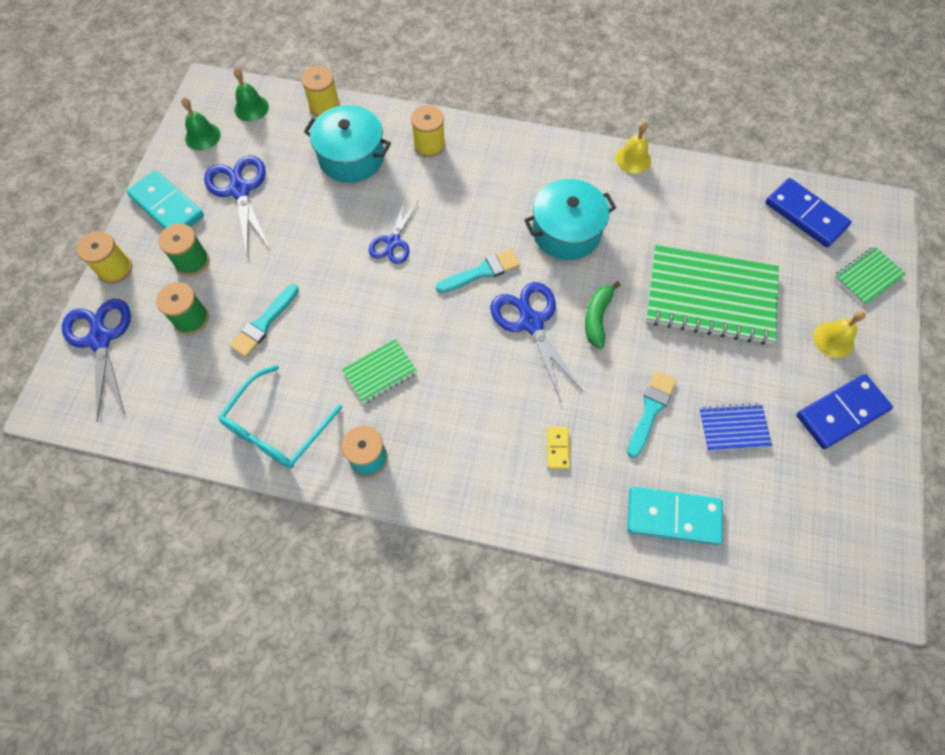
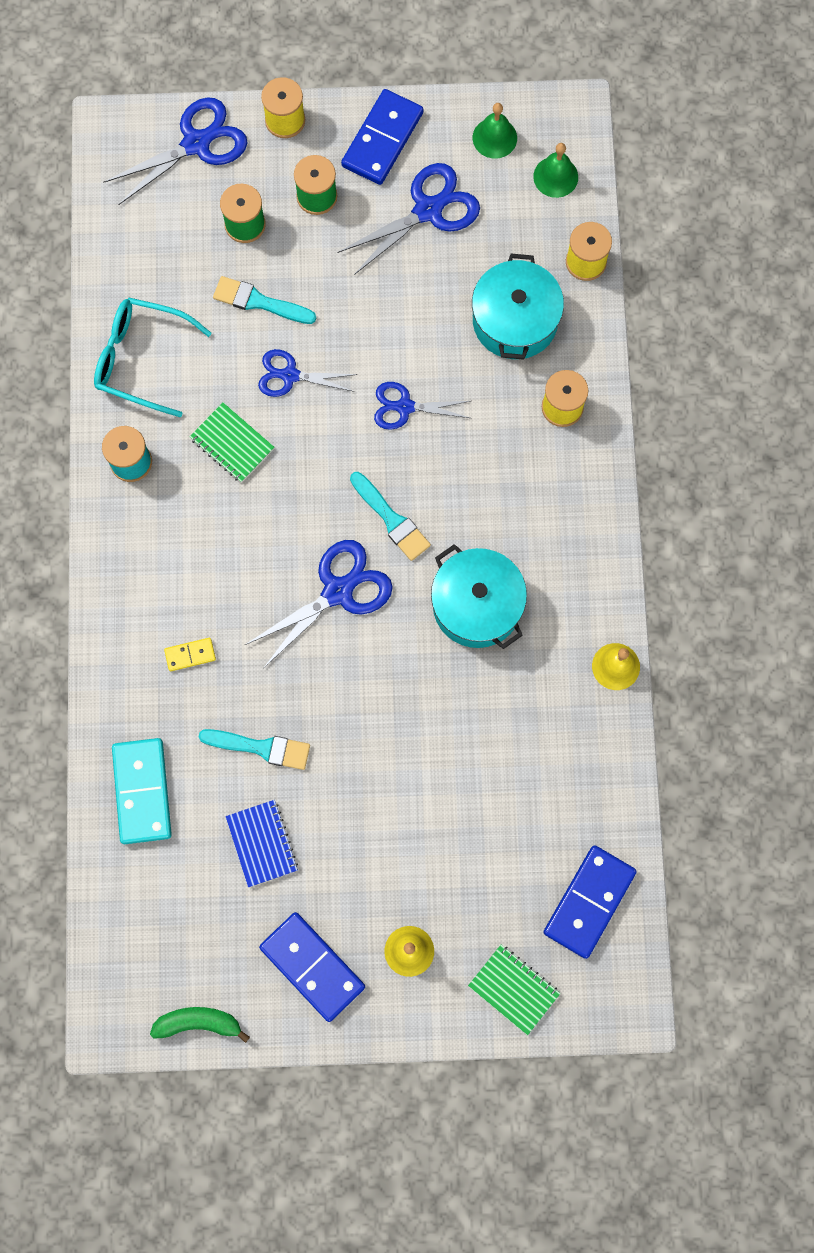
camera: 75 degrees right, 10 degrees up
(167, 206) = (382, 139): turquoise domino -> blue domino
(337, 315) = (290, 375): none -> blue scissors
(597, 318) = (364, 666): green banana -> green banana (198, 1023)
(710, 297) = (429, 795): green notebook -> none

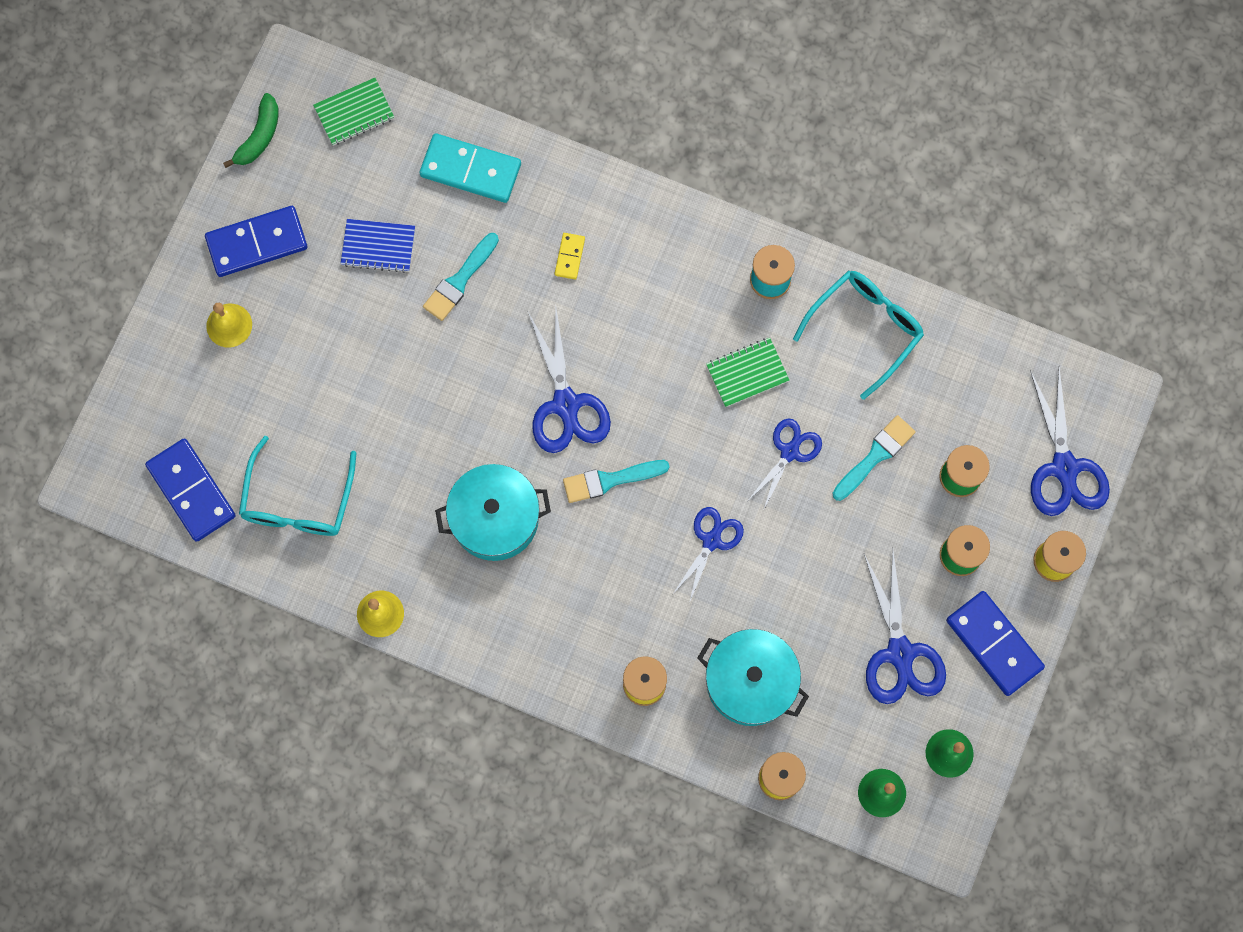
camera: 115 degrees right, 0 degrees up
(514, 989) = (154, 395): green notebook -> green notebook (354, 113)
(549, 794) = (298, 501): none -> turquoise glasses

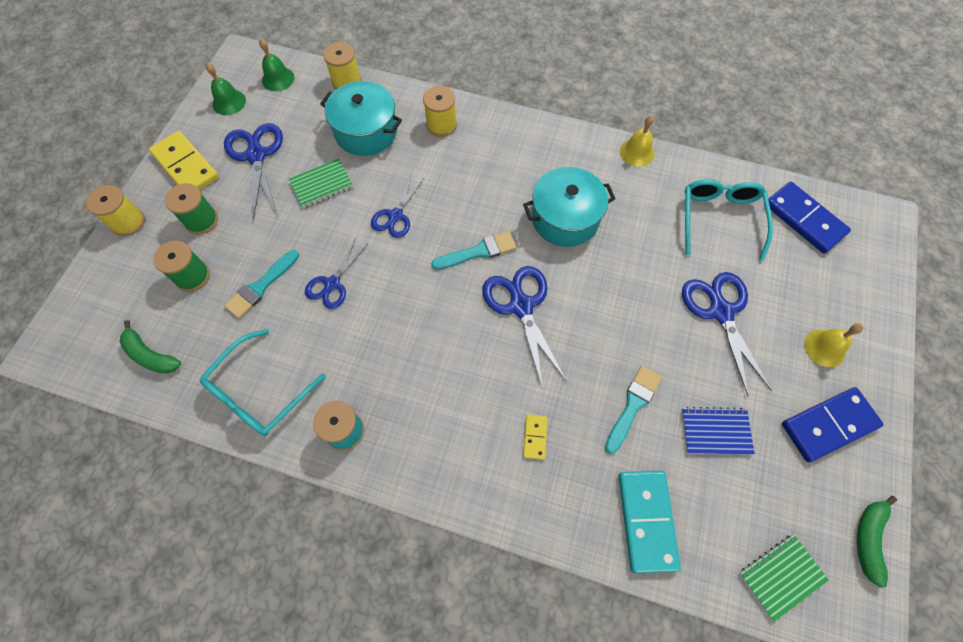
camera: 175 degrees right, 10 degrees down
(470, 170) = (646, 520): turquoise domino -> turquoise domino turned 75 degrees clockwise
(747, 373) = (367, 344): green notebook -> green notebook (321, 184)
(992, 380) = (151, 355): none -> green banana
(994, 644) = (185, 166): blue domino -> yellow domino
(1064, 467) = (103, 290): blue scissors -> blue scissors (720, 312)

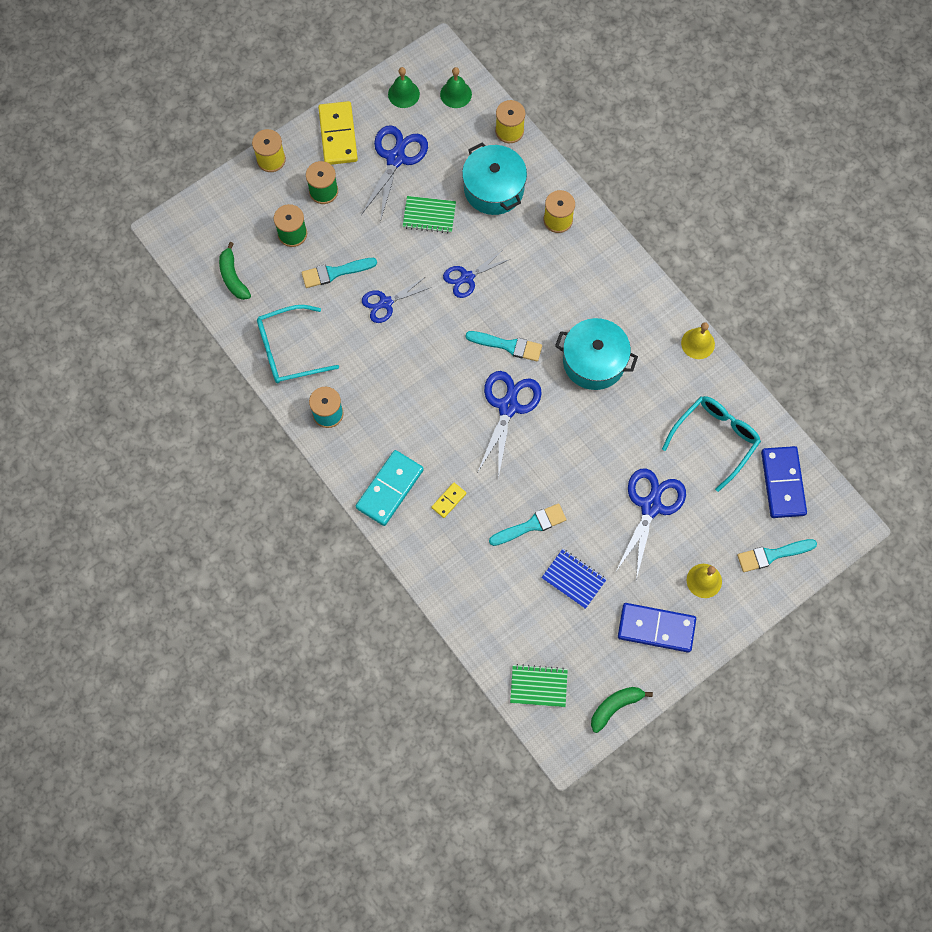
camera: 35 degrees right, 5 degrees up
(646, 520) = (480, 598): turquoise domino -> turquoise domino (389, 489)
(854, 285) = (772, 555): none -> turquoise brush

